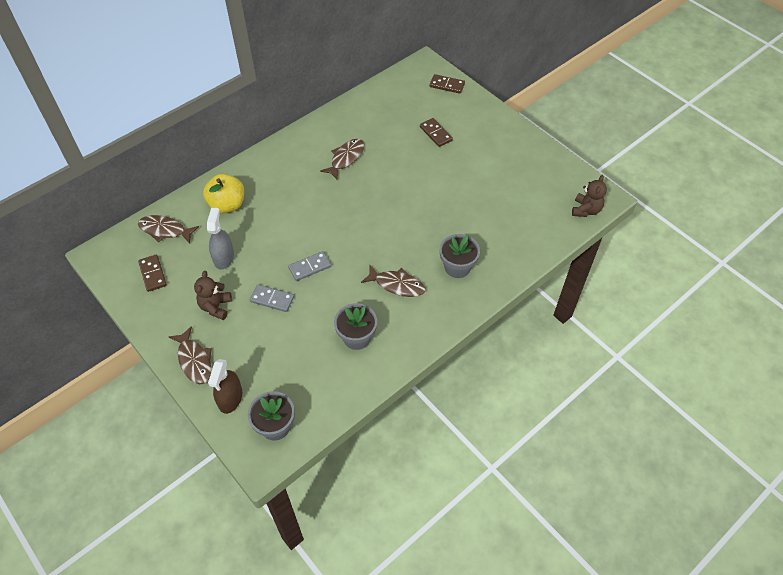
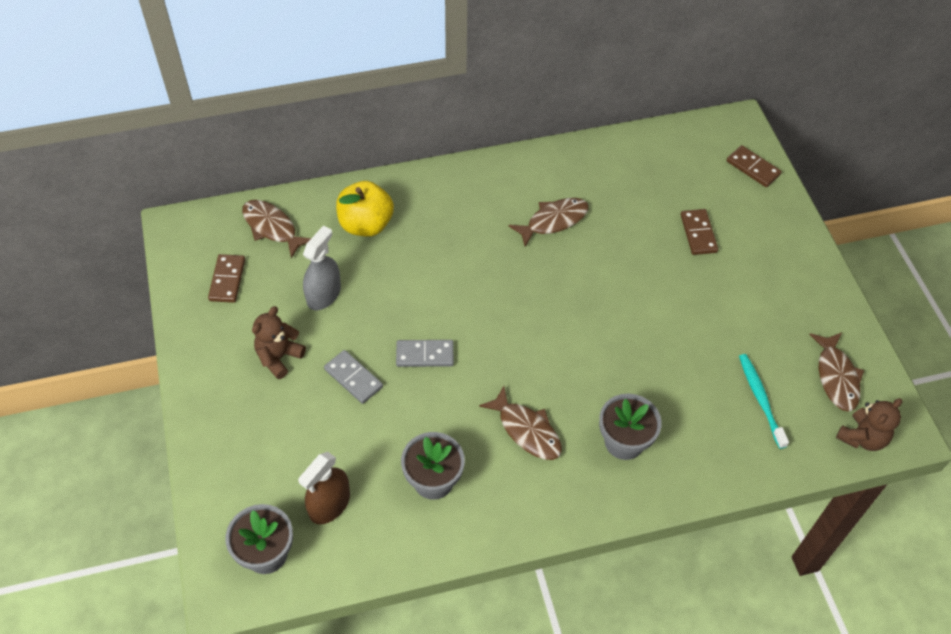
camera: 25 degrees right, 0 degrees up
(194, 360) = (216, 417): brown fish -> brown fish (836, 377)
(230, 398) = (232, 488): brown spray bottle -> brown spray bottle (329, 504)
(520, 212) = (760, 399): none -> turquoise toothbrush

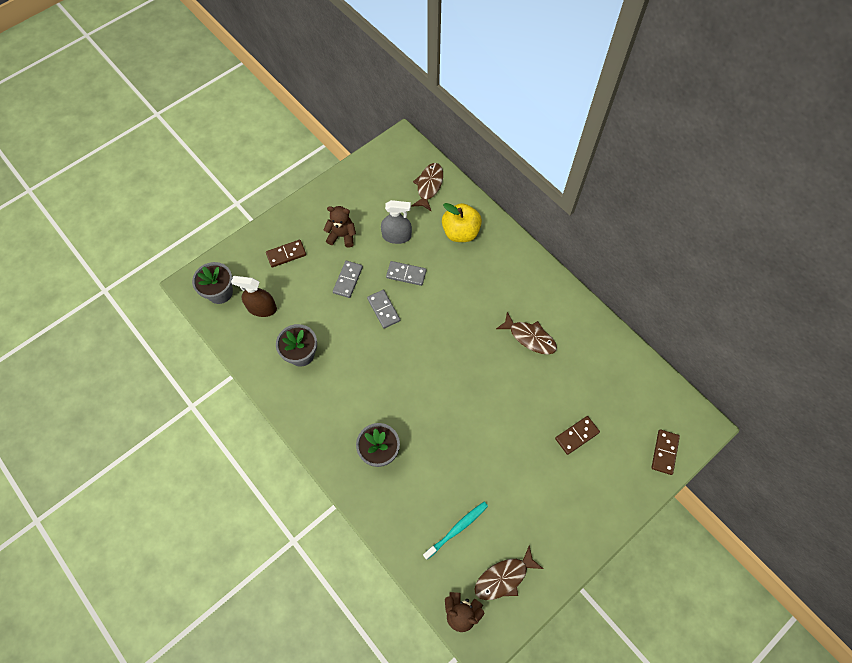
camera: 65 degrees right, 10 degrees up
(227, 280) = (379, 184): brown domino -> brown domino (286, 254)
(388, 308) = (406, 274): none -> grey domino
(526, 430) = (359, 390): brown fish -> none

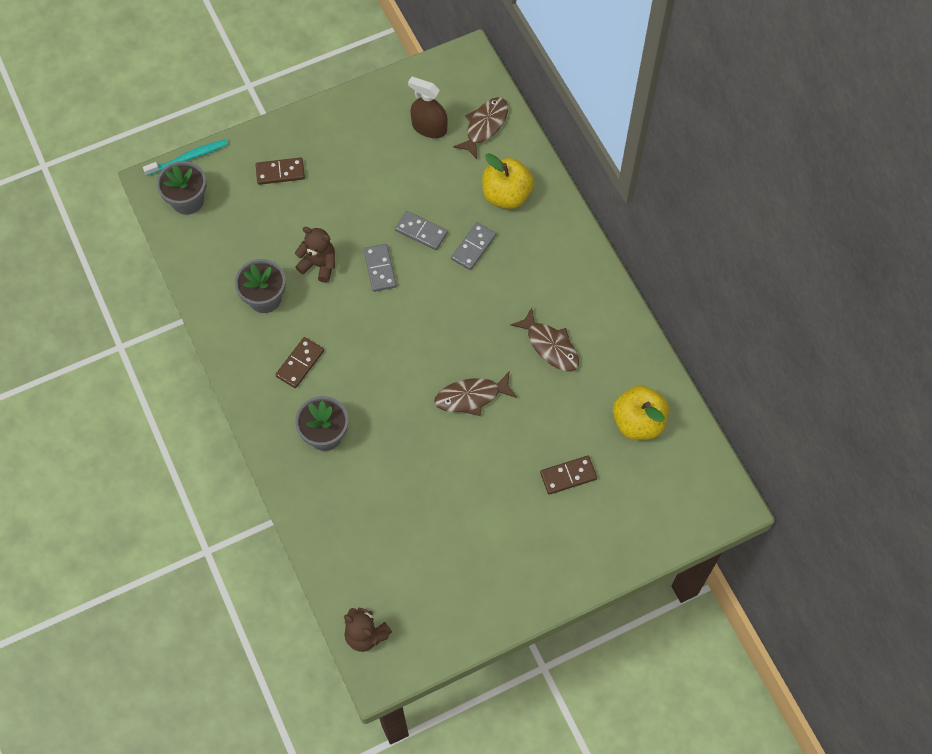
camera: 15 degrees right, 0 degrees up
(262, 308) = (233, 232): brown spray bottle -> brown spray bottle (429, 128)
(342, 236) = (355, 165): brown teddy bear -> brown teddy bear (319, 265)
(348, 280) = (346, 222): grey domino -> grey domino (473, 247)
(396, 236) = (424, 181): grey spray bottle -> none
(457, 529) = (389, 544): turquoise toothbrush -> turquoise toothbrush (189, 157)
(504, 577) = (427, 610): brown fish -> brown fish (471, 397)
(614, 380) = (638, 422): none -> yellow apple
(664, 452) = (669, 522): brown domino -> brown domino (300, 363)

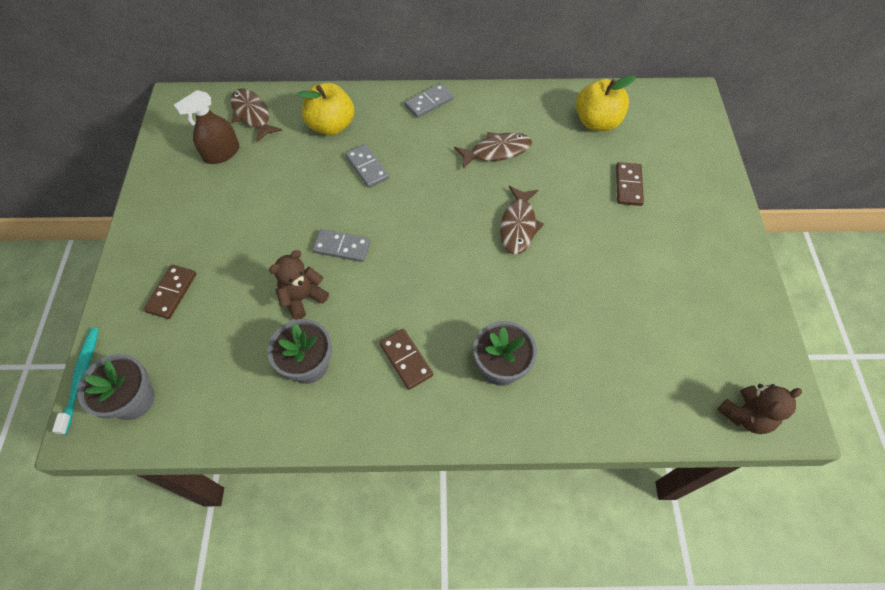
camera: 65 degrees left, 5 degrees down
(421, 232) = (324, 200): grey domino -> grey domino (429, 102)

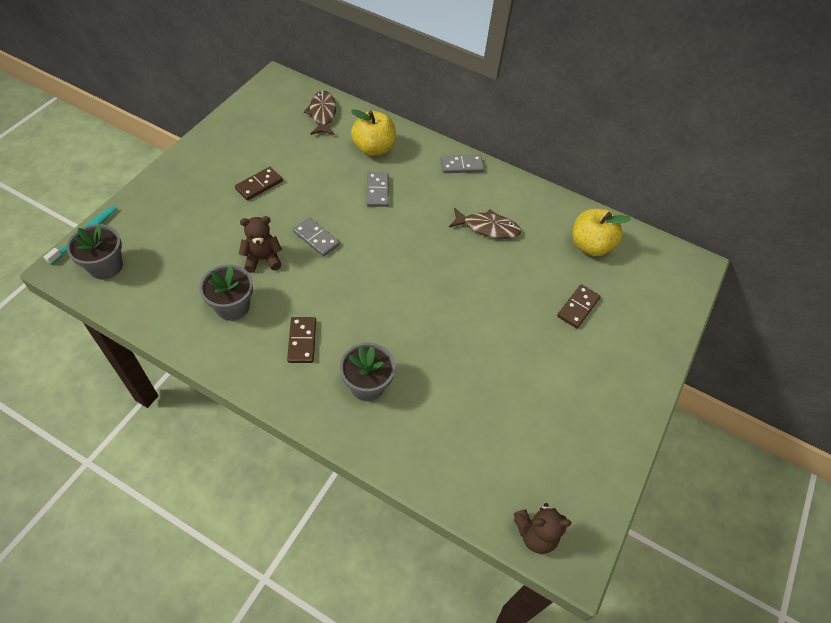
camera: 25 degrees right, 5 degrees down
(171, 292) = (179, 209): brown domino -> brown domino (259, 185)
(222, 153) = (281, 131): brown spray bottle -> none
(518, 225) = (461, 291): brown fish -> none

